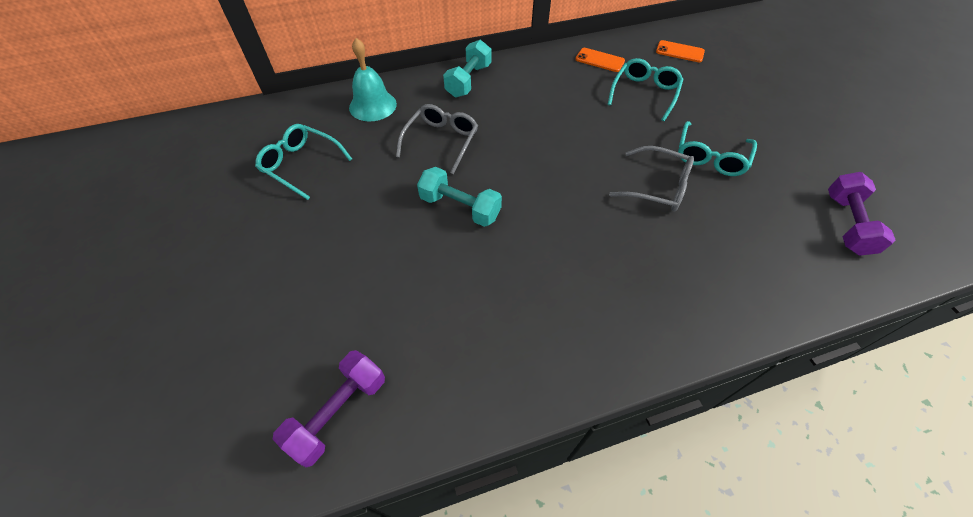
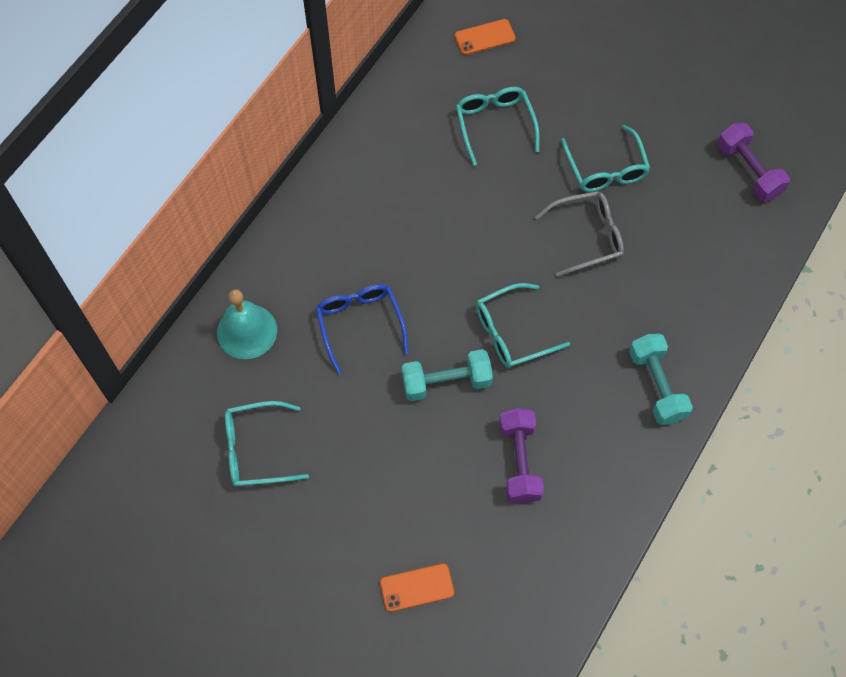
camera: 40 degrees left, 10 degrees up
(338, 412) = (524, 610): purple dumbbell -> purple dumbbell (519, 461)
(441, 141) = (360, 324): grey glasses -> blue glasses
(468, 81) = (311, 228): turquoise dumbbell -> turquoise dumbbell (656, 386)
(540, 209) = (512, 332): none -> turquoise glasses
(599, 60) = (416, 105): orange phone -> orange phone (417, 587)

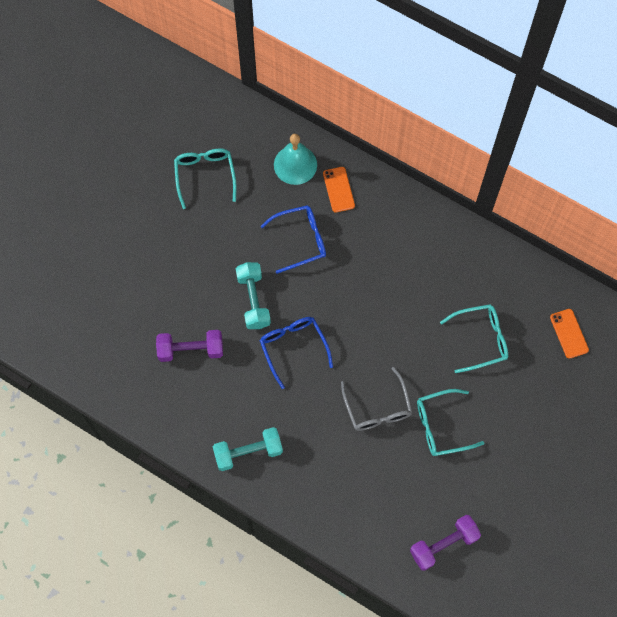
camera: 90 degrees right, 5 degrees up
(417, 587) = (103, 280): orange phone -> orange phone (338, 189)
(512, 332) = (293, 348): turquoise glasses -> blue glasses

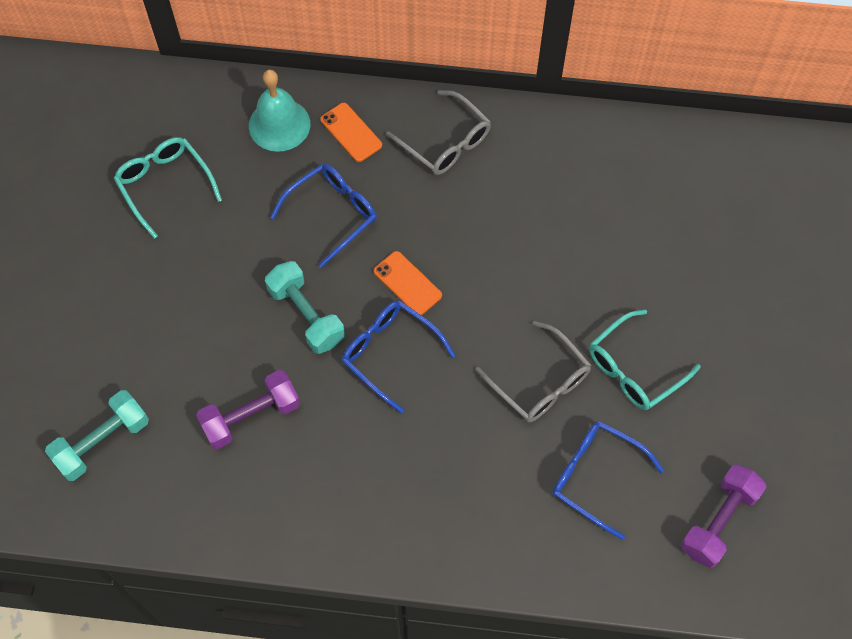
camera: 25 degrees left, 5 degrees down
(248, 452) = (396, 518): turquoise dumbbell -> turquoise dumbbell (102, 442)
(382, 483) = (596, 477): none -> blue glasses
(396, 222) = (445, 142): none -> grey glasses
(480, 339) = (626, 240): turquoise glasses -> none
(569, 333) = (730, 187): orange phone -> orange phone (407, 283)

